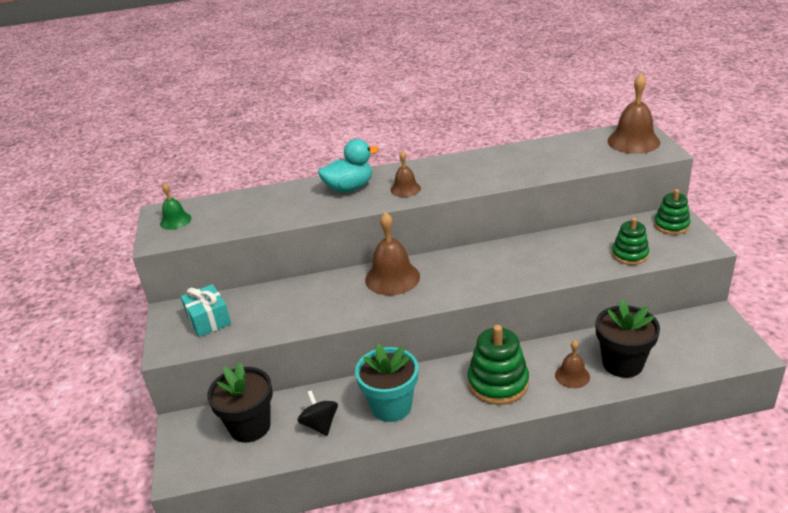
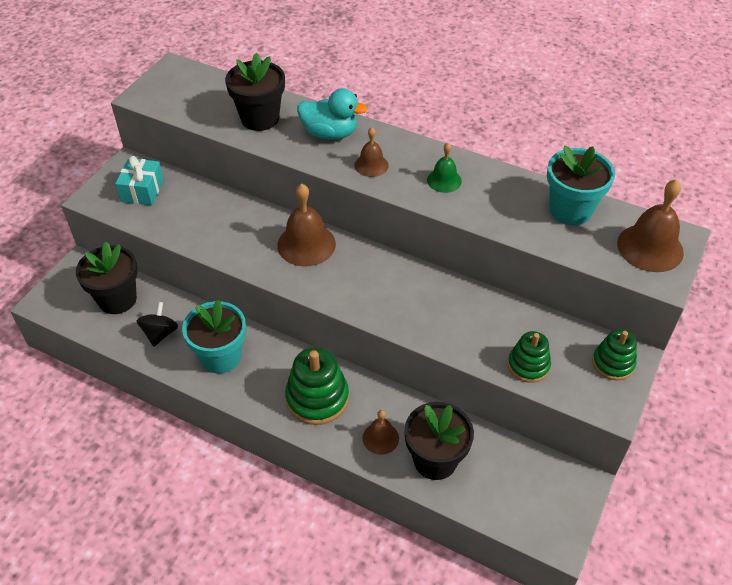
camera: 35 degrees right, 15 degrees up
(175, 221) = (173, 84): green bell -> green bell (444, 180)
(282, 205) = (260, 118): none -> black flower pot
(564, 148) = (570, 210): none -> turquoise flower pot

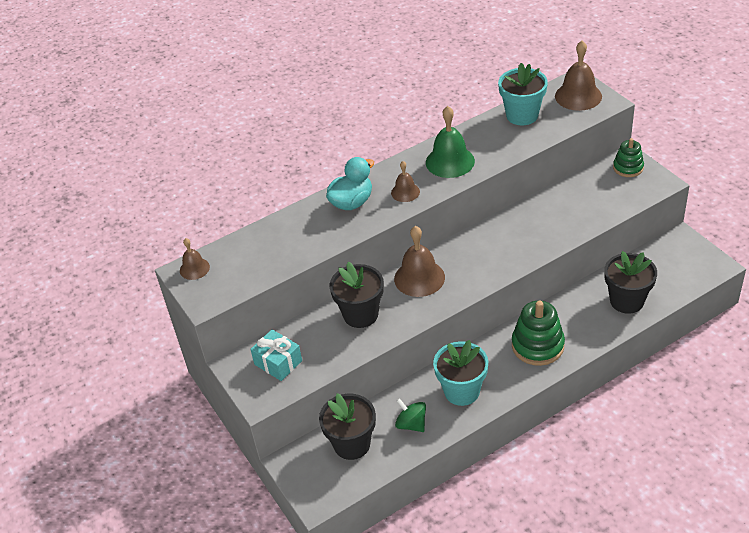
camera: 55 degrees left, 5 degrees down
(160, 333) = (411, 424): black spinning top -> green spinning top
(260, 118) = (300, 236): black flower pot -> black flower pot (360, 314)
(380, 438) = (593, 322): brown bell -> brown bell (194, 268)
(444, 180) = (450, 161): green bell -> green bell, size x1.74
(528, 365) = (607, 205): green stacking toy -> none

